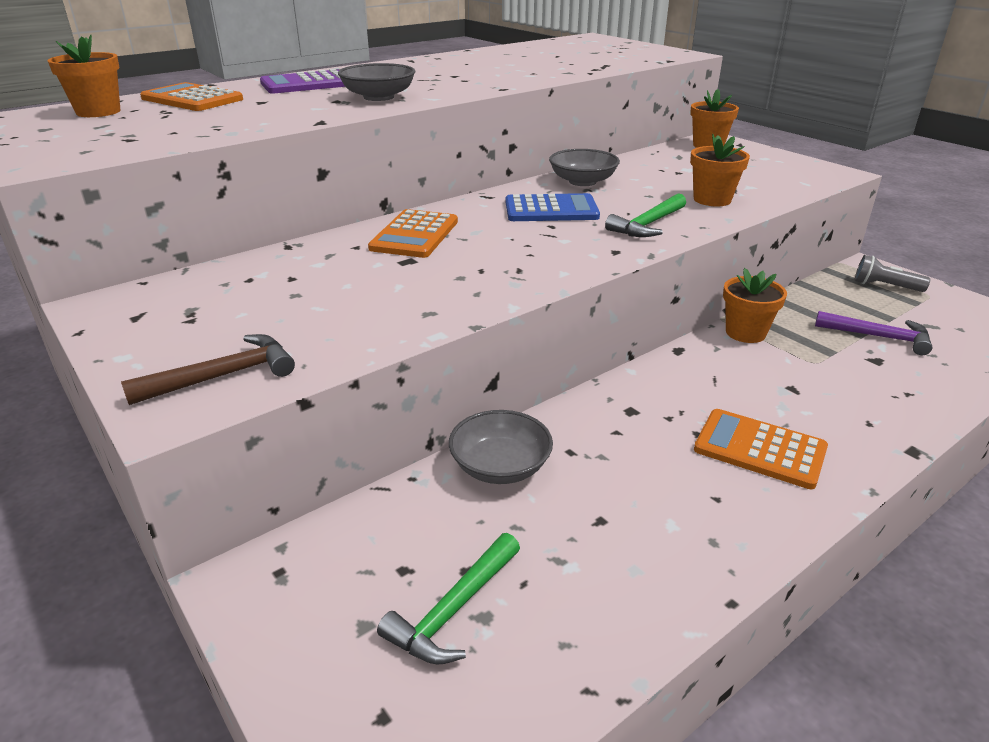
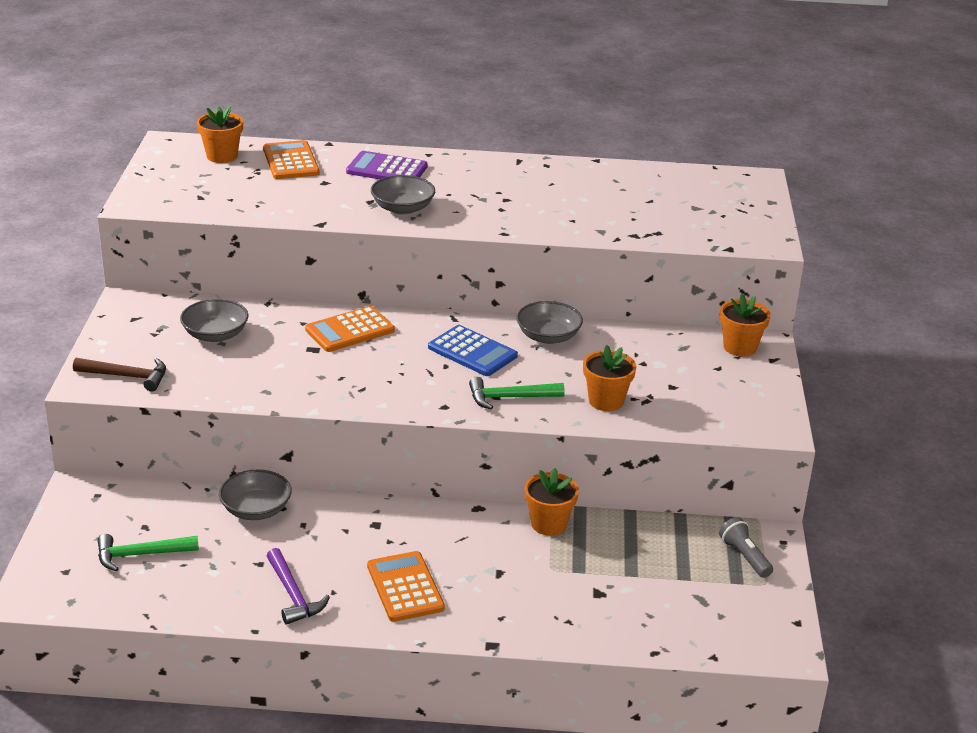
camera: 40 degrees right, 0 degrees up
(274, 291) = (215, 334): none -> grey bowl
(878, 337) = (640, 582): purple hammer -> purple hammer (293, 595)

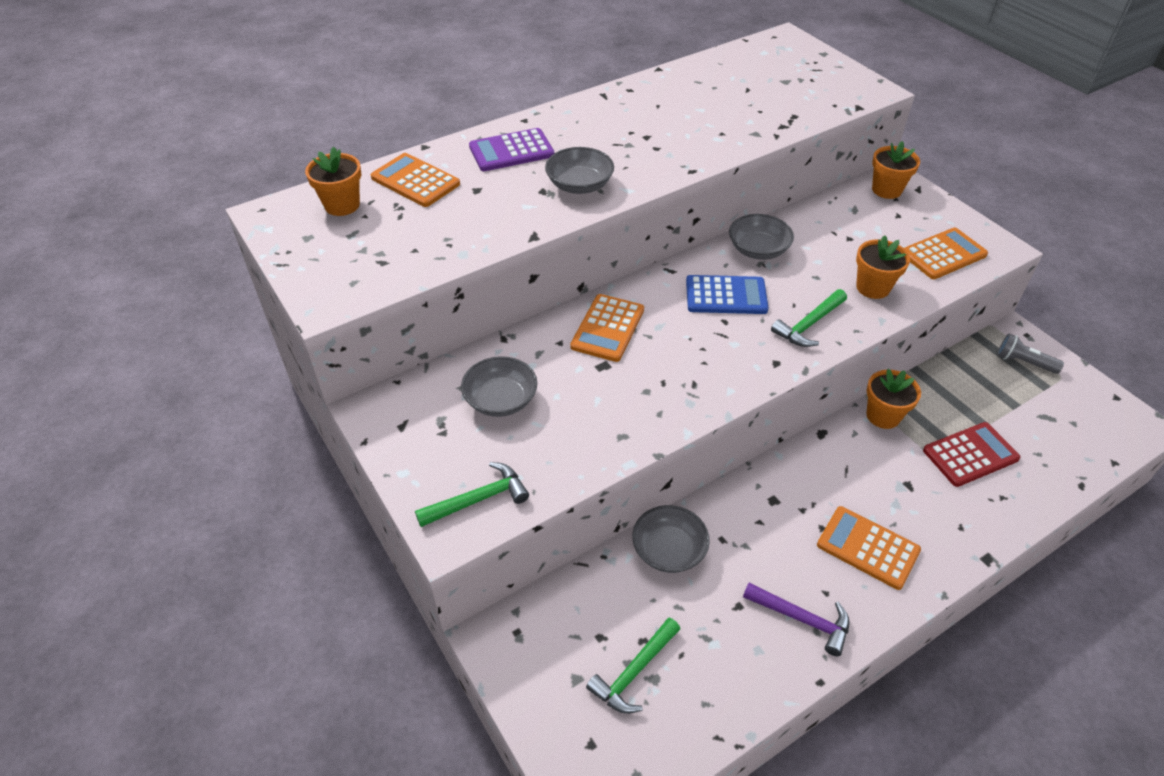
camera: 35 degrees left, 15 degrees up
(127, 376) = (478, 499): brown hammer -> green hammer
(585, 584) = (970, 454): none -> red calculator
(712, 409) = (943, 254): none -> orange calculator

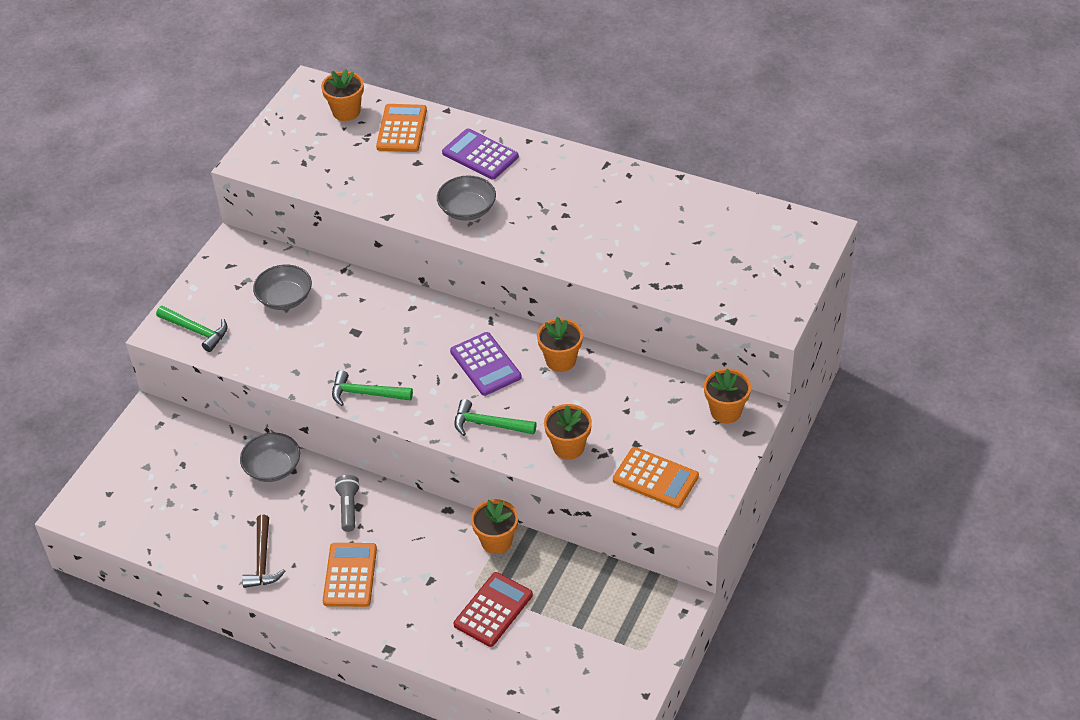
camera: 60 degrees right, 0 degrees up
(608, 328) = (396, 317): orange calculator -> none
(634, 672) = (168, 491): green hammer -> green hammer (366, 394)
(726, 295) = (485, 364): blue calculator -> purple calculator
(758, 250) = (561, 360): grey bowl -> orange flower pot
(802, 619) = (262, 560): purple hammer -> brown hammer
(970, 454) = (493, 610): red calculator -> red calculator turned 90 degrees counterclockwise
(1023, 362) = (641, 617): grey flashlight -> grey flashlight (348, 508)

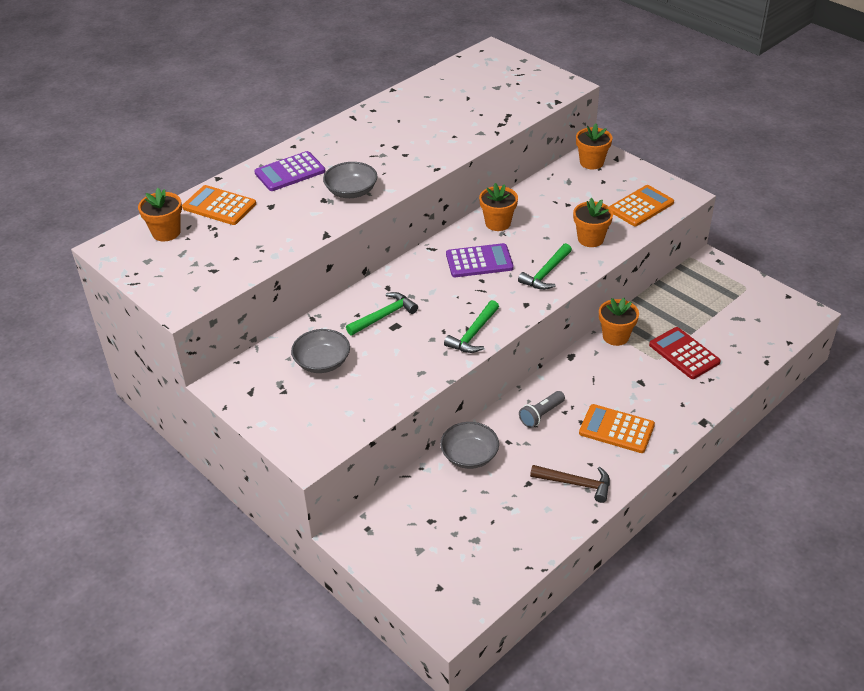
camera: 70 degrees left, 5 degrees down
(196, 331) = (324, 431): green hammer -> green hammer (384, 316)
(348, 508) = (541, 415): grey flashlight -> grey flashlight turned 60 degrees counterclockwise

